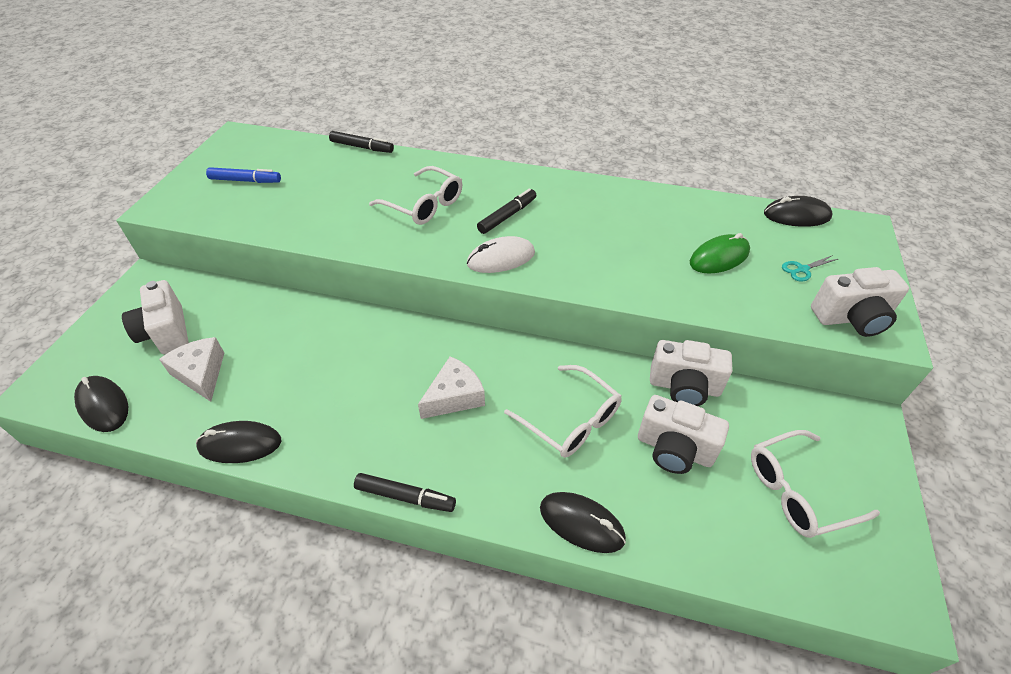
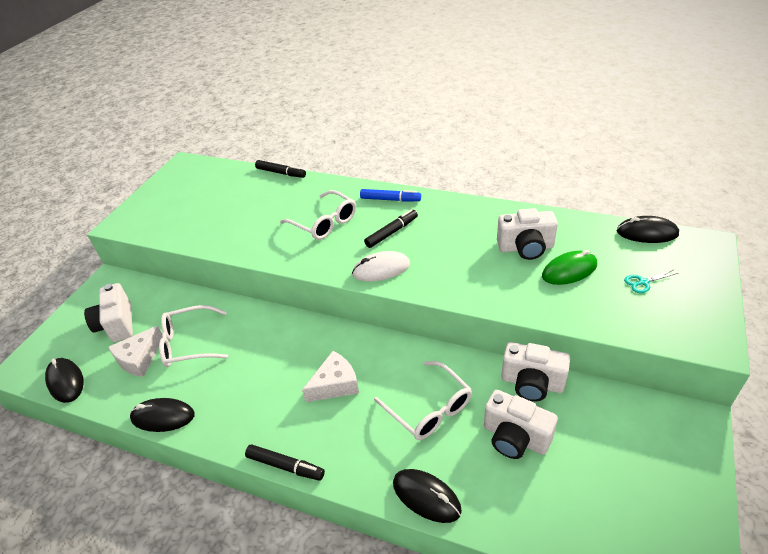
camera: 10 degrees right, 5 degrees down
(201, 374) = (139, 359): white cheese -> white cheese turned 120 degrees counterclockwise
(245, 181) = (186, 202): blue marker -> blue marker (390, 199)
(797, 491) = (620, 480): white glasses -> white glasses (188, 343)
(851, 318) = (681, 327): white camera -> white camera (525, 248)

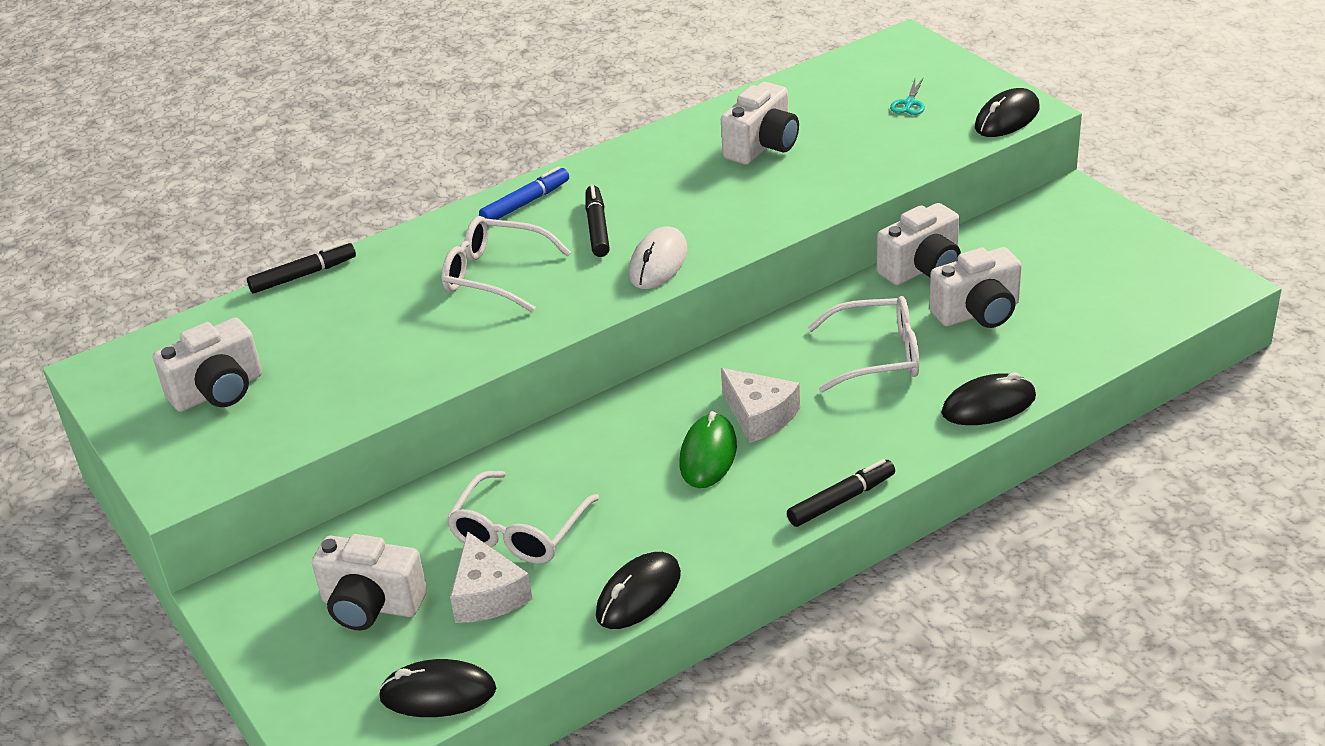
camera: 55 degrees left, 5 degrees down
(187, 198) = (218, 391): none -> white camera
(325, 222) = (494, 275): white glasses -> white glasses turned 150 degrees counterclockwise
(335, 384) = (759, 415): white cheese -> white cheese turned 135 degrees clockwise
(569, 270) = (835, 137): green mouse -> green mouse (708, 455)
(647, 233) = (843, 63): black mouse -> black mouse (1007, 118)

